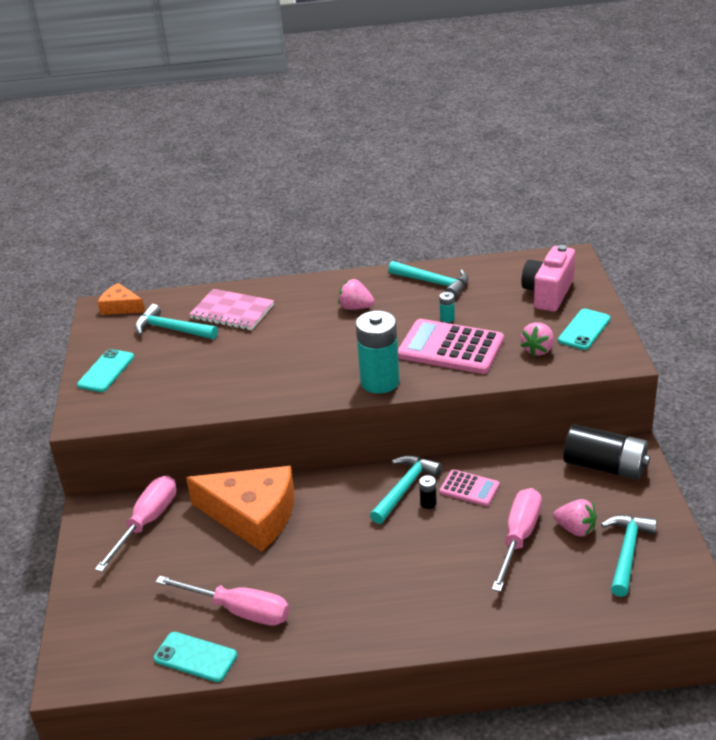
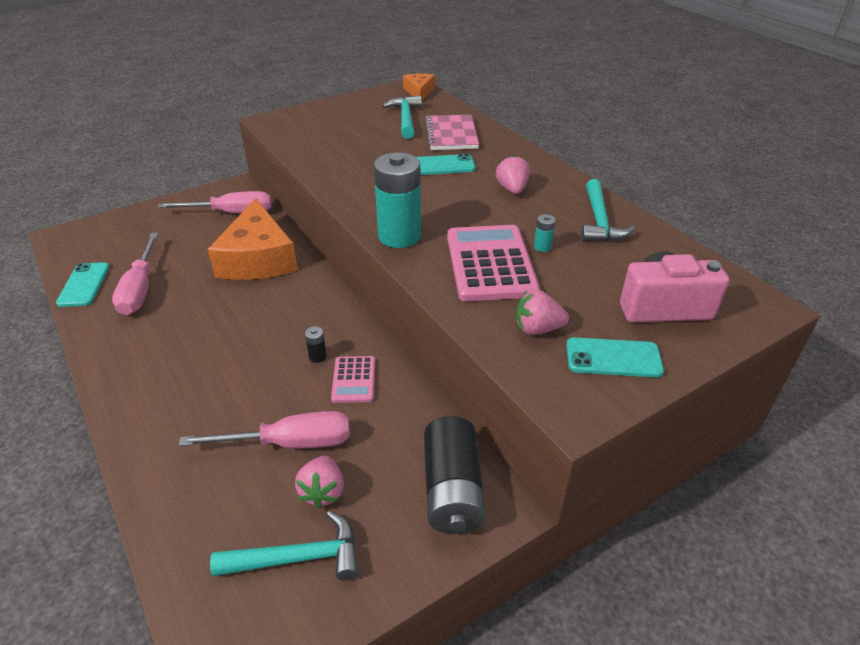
camera: 60 degrees right, 5 degrees up
(106, 371) = (333, 111): turquoise phone -> turquoise phone (442, 165)
(404, 488) = (332, 334): turquoise hammer -> none

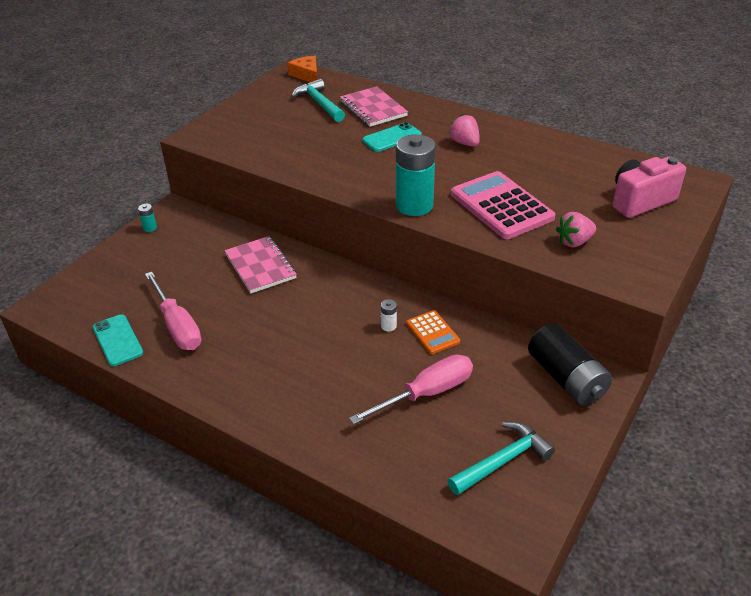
camera: 25 degrees left, 0 degrees up
(231, 213) = (194, 234): pink screwdriver -> none
(258, 258) = (260, 266): orange cheese -> pink notebook
(317, 356) = (388, 326): black battery -> white battery
(323, 491) = (480, 414): pink strawberry -> none
(353, 380) = (432, 333): pink calculator -> orange calculator
(542, 247) = (526, 182): turquoise battery -> turquoise battery (150, 228)
(599, 221) = (549, 151): turquoise hammer -> none
(613, 358) = (637, 245): turquoise phone -> none

